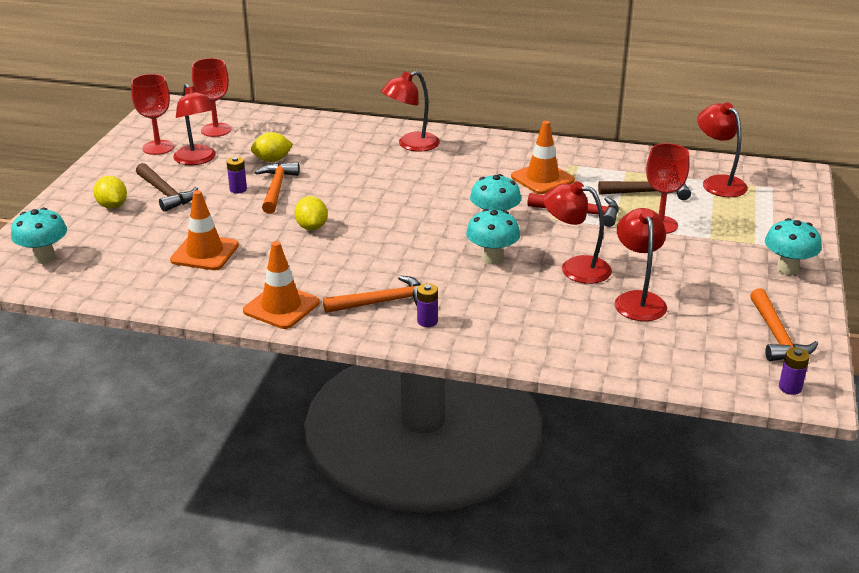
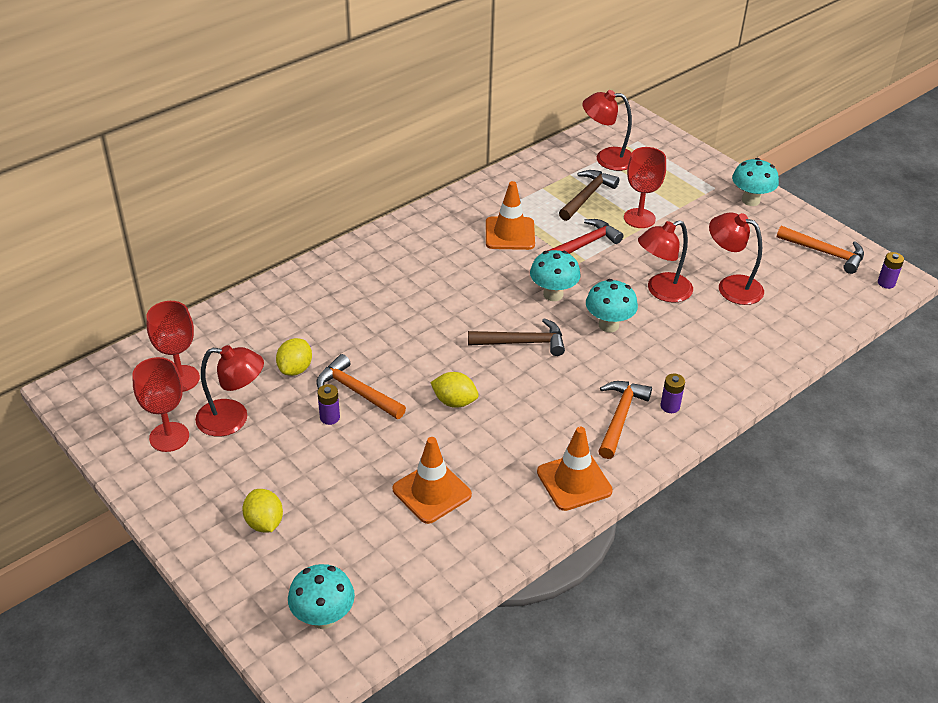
camera: 55 degrees left, 10 degrees up
(112, 206) = (264, 523): yellow lemon -> yellow lemon turned 60 degrees clockwise
(165, 193) = (281, 472): brown hammer -> brown hammer (522, 342)
(411, 145) = (368, 271): red lamp -> none

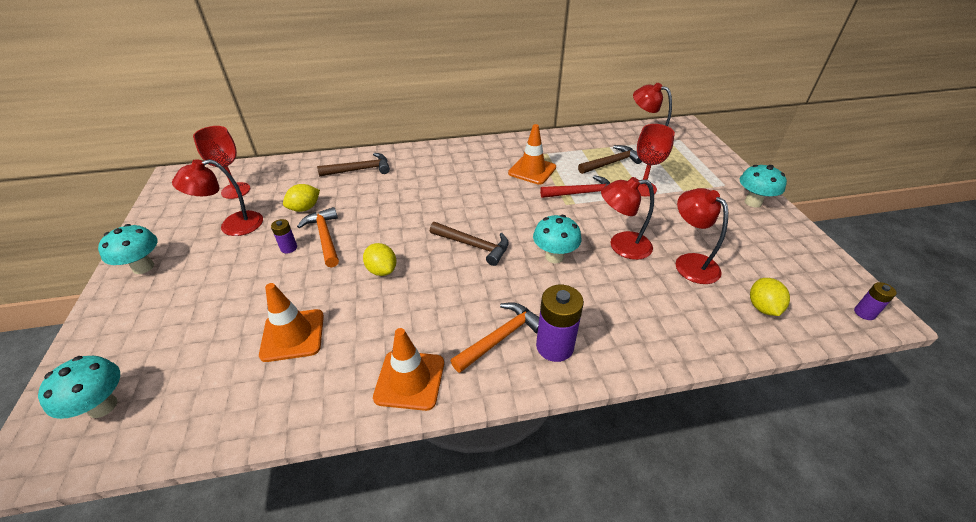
camera: 30 degrees right, 0 degrees up
(169, 437) = (186, 222): red goblet -> none
(233, 419) = (232, 226): red lamp -> red lamp turned 120 degrees clockwise
(264, 523) = (163, 305): yellow lemon -> yellow lemon (762, 307)
(308, 299) = (360, 170): none -> brown hammer
(553, 294) = (528, 219): turquoise mushroom -> turquoise mushroom (143, 267)
(670, 406) = (554, 346): purple battery -> purple battery, size x1.88
(825, 253) = (806, 264): orange hammer -> none

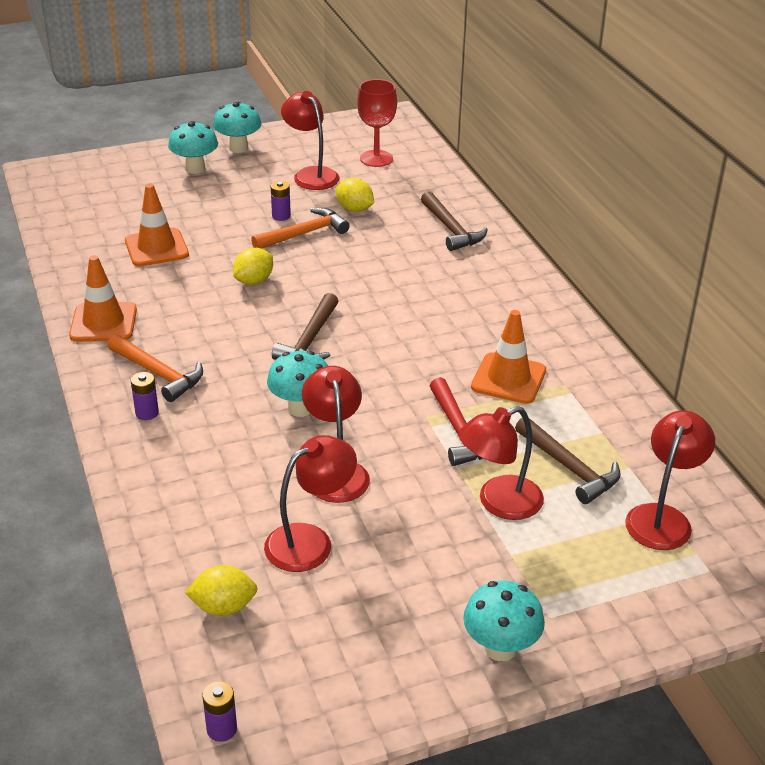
camera: 80 degrees right, 5 degrees down
(103, 406) = (81, 183): turquoise mushroom -> turquoise mushroom (195, 168)
(554, 346) = (147, 413): purple battery -> purple battery, size x0.53
(642, 188) = (498, 503): red goblet -> red lamp

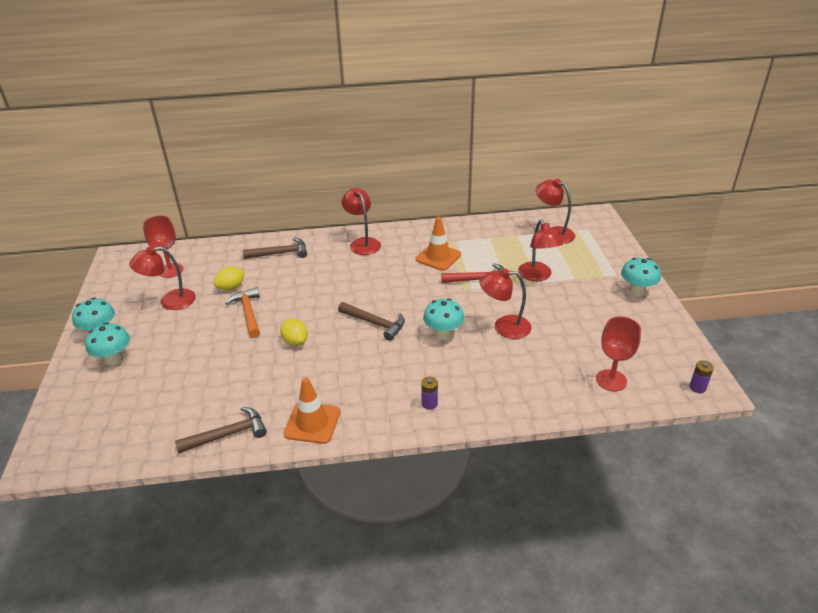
camera: 75 degrees left, 0 degrees up
(156, 248) = (222, 388): orange traffic cone -> none
(159, 374) = (387, 395): orange hammer -> none
(223, 607) = (611, 380): yellow lemon -> red goblet
(281, 216) = (218, 321): purple battery -> none
(310, 541) = (560, 343): red lamp -> red lamp (362, 243)
(569, 468) = (514, 251): brown hammer -> brown hammer (228, 434)

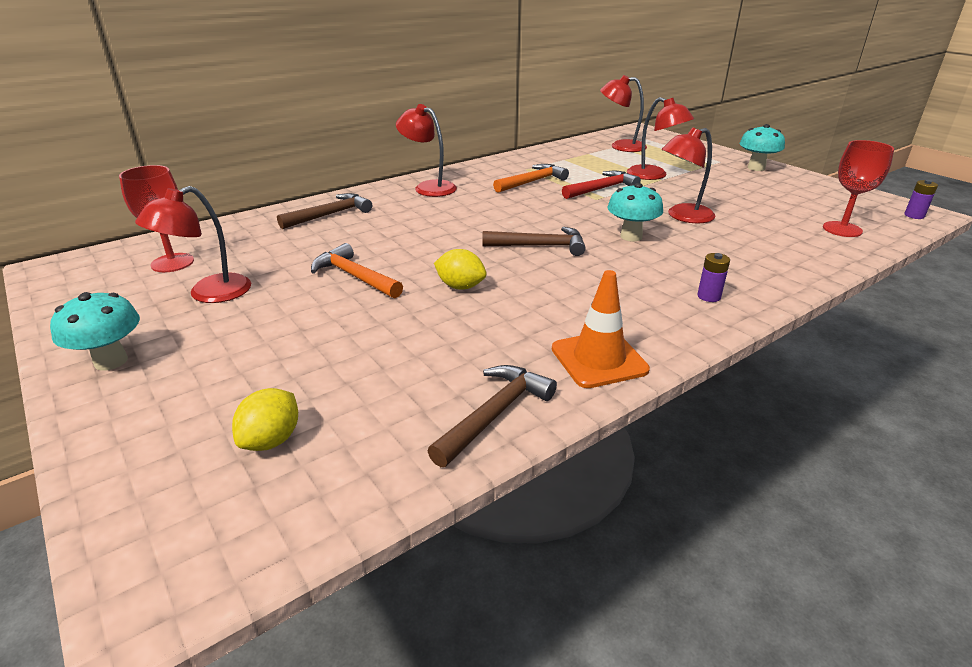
camera: 30 degrees left, 5 degrees down
(114, 359) = (176, 386): turquoise mushroom -> none
(231, 287) = (296, 259): yellow lemon -> yellow lemon (271, 440)
(438, 257) = (532, 182): orange traffic cone -> orange hammer

